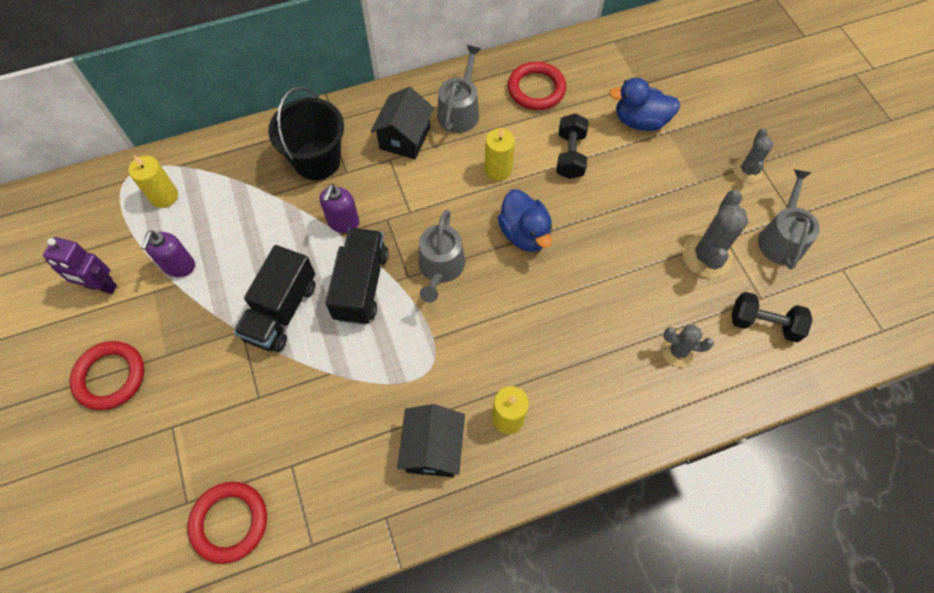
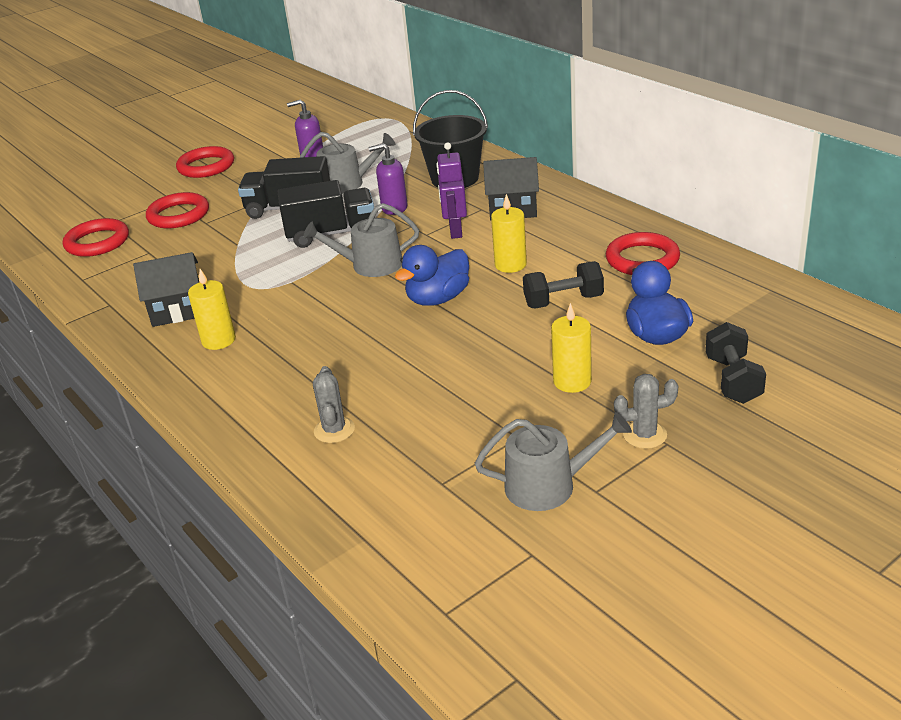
camera: 75 degrees right, 30 degrees down
(101, 286) = (281, 140): purple robot -> purple robot (455, 231)
(164, 196) = (375, 135): yellow candle -> yellow candle (572, 381)
(220, 423) = (178, 215): none -> red ring
(460, 110) = (572, 226): grey watering can -> grey watering can (347, 183)
(706, 256) = (480, 426): grey cactus -> none
(763, 323) = (403, 491): black dumbbell -> black dumbbell (733, 380)

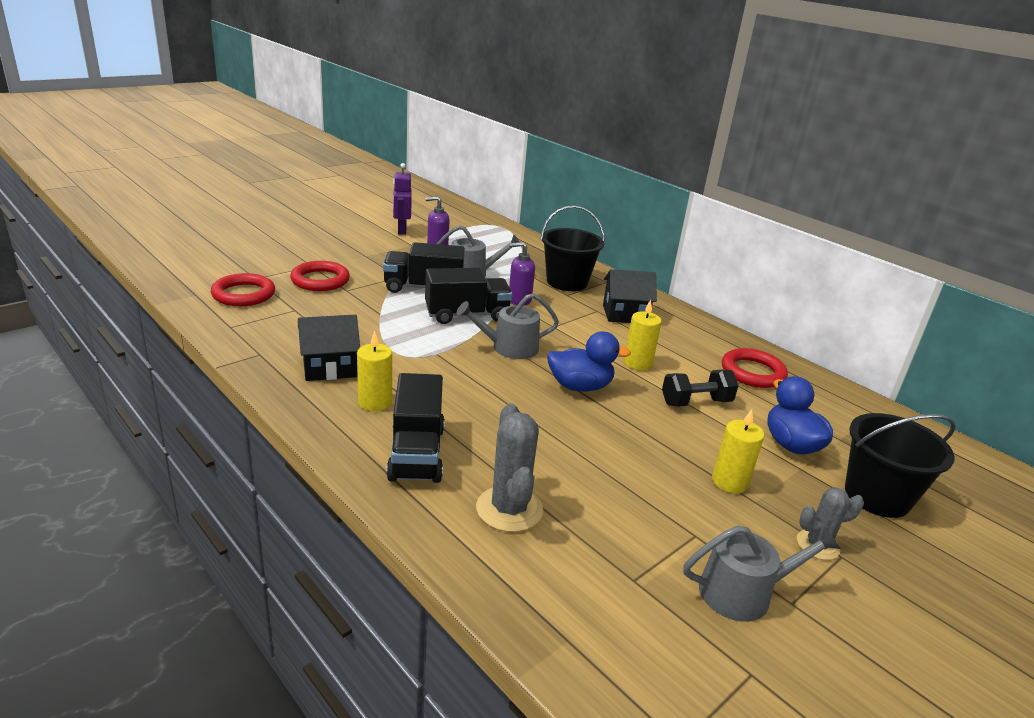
camera: 10 degrees left, 5 degrees down
(206, 166) = (341, 242): red ring -> none
(252, 386) = (416, 453): none -> black truck
(334, 430) = (509, 509): grey cactus -> grey cactus, size x1.61
(438, 299) = (580, 386): blue duck -> blue duck turned 135 degrees counterclockwise
(455, 231) = (579, 327): purple robot -> purple robot (401, 230)
(733, 380) = (877, 496): black dumbbell -> black bucket

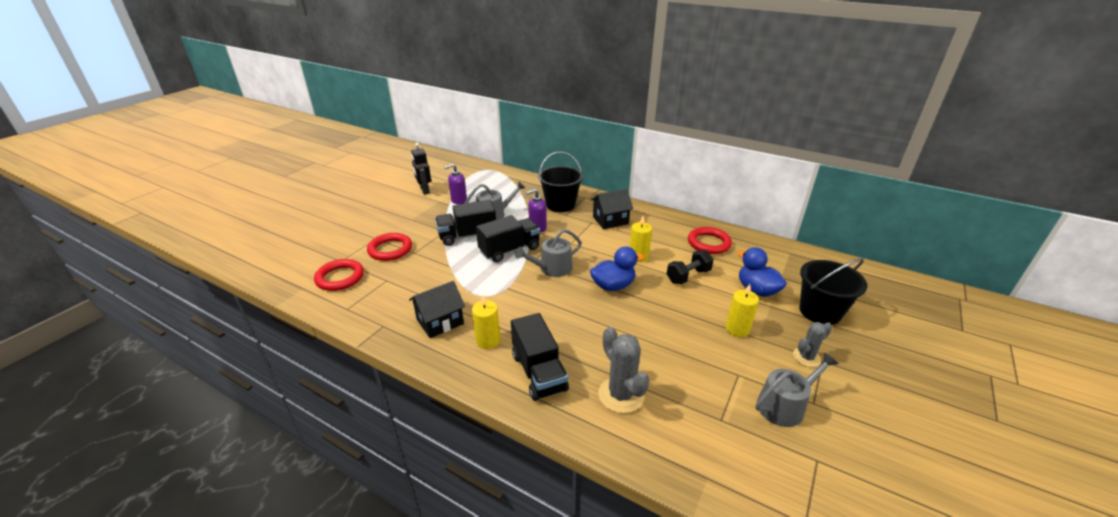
camera: 15 degrees left, 5 degrees up
(401, 230) = (424, 190): purple robot -> black robot

